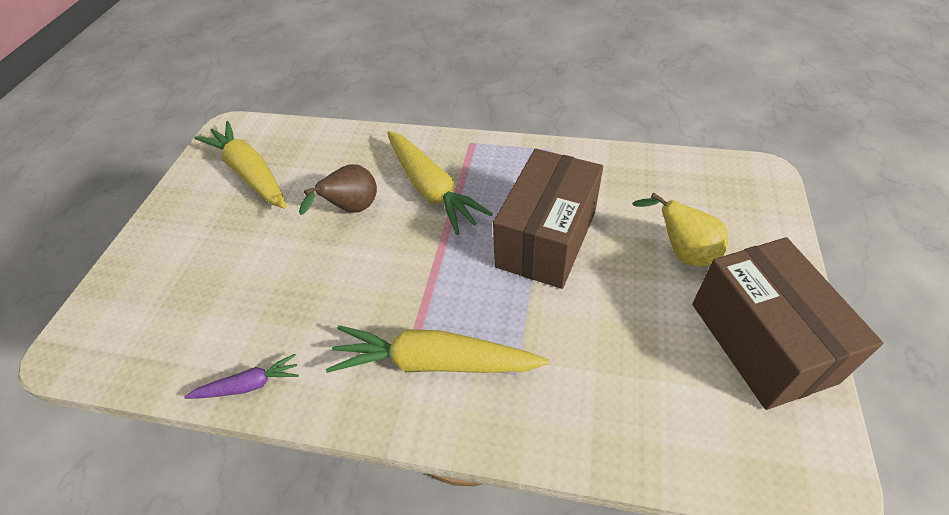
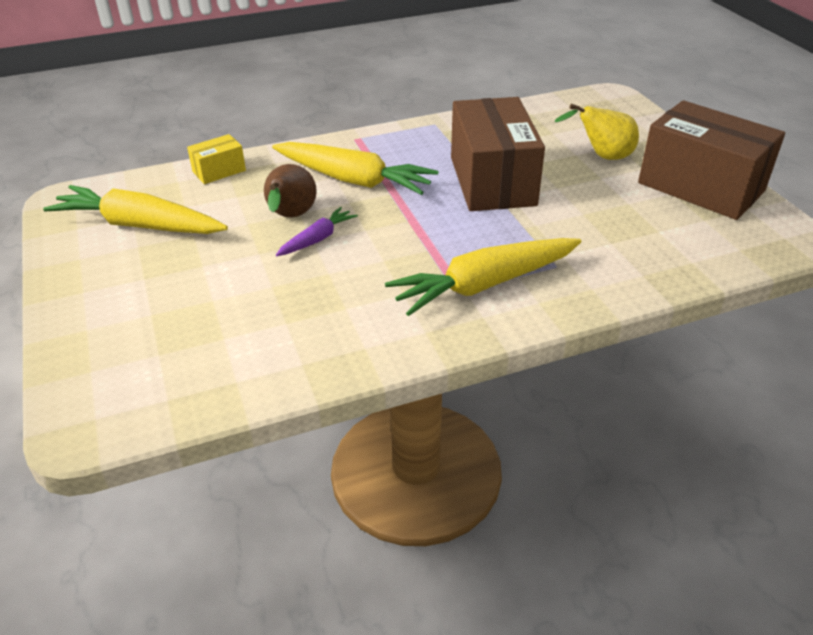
camera: 35 degrees left, 10 degrees down
(249, 385) = (332, 364): purple carrot -> purple carrot (318, 239)
(344, 139) = (219, 171): none -> yellow box

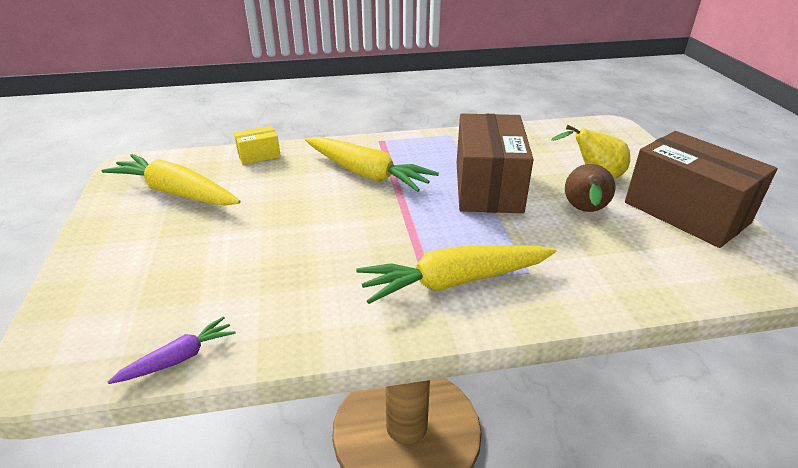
camera: 10 degrees right, 5 degrees down
(290, 217) = (301, 199): brown pear -> brown pear (584, 211)
(318, 239) = (317, 220): purple carrot -> purple carrot (179, 358)

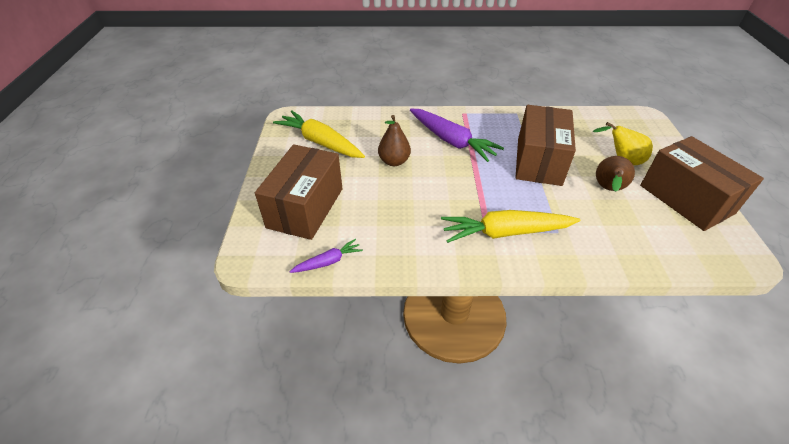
camera: 10 degrees right, 10 degrees up
(146, 282) = (305, 208): none -> brown box
(259, 155) = (376, 117): yellow box -> none
(286, 206) = (394, 161): none -> brown pear
(367, 174) = (452, 141): yellow carrot -> purple carrot

